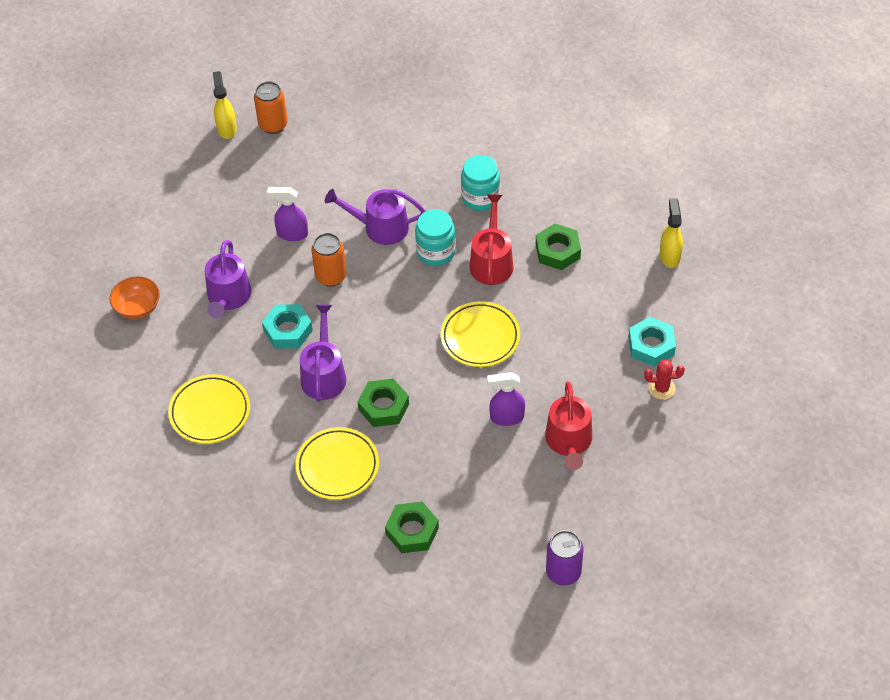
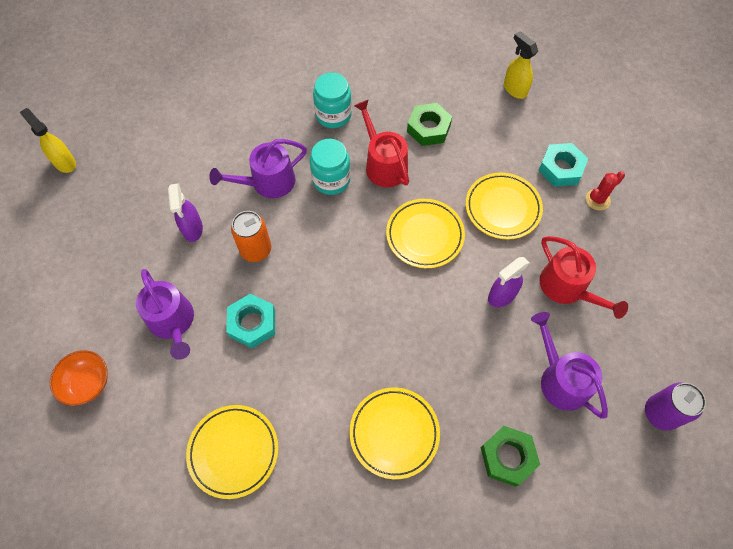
camera: 35 degrees left, 10 degrees up
(273, 125) = (107, 139): orange can -> none
(292, 234) = (192, 229): purple spray bottle -> purple spray bottle turned 75 degrees counterclockwise
(324, 374) = (316, 348): purple watering can -> purple watering can (560, 379)
(383, 407) = (392, 348): green nut -> none
(567, 351) = (502, 208): none -> yellow plate

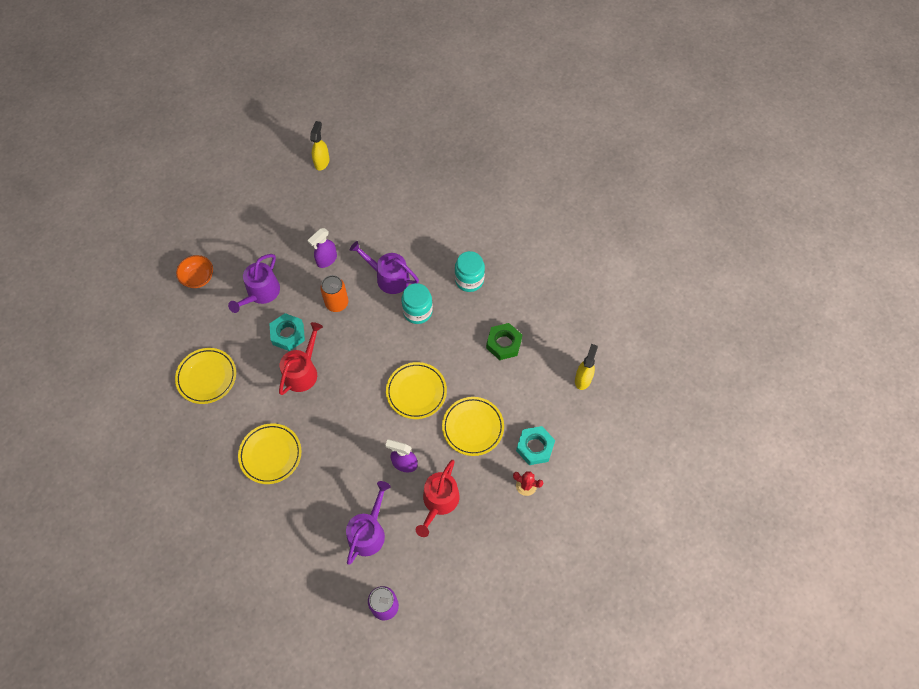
camera: 55 degrees right, 0 degrees up
(383, 164) = (453, 334): red watering can -> red watering can (302, 371)
(508, 457) = (296, 527): green nut -> none

